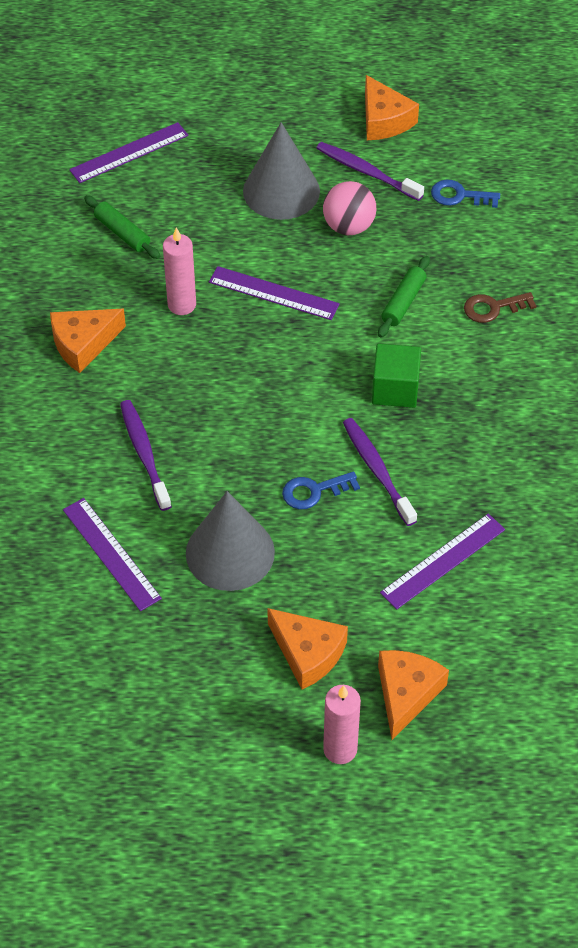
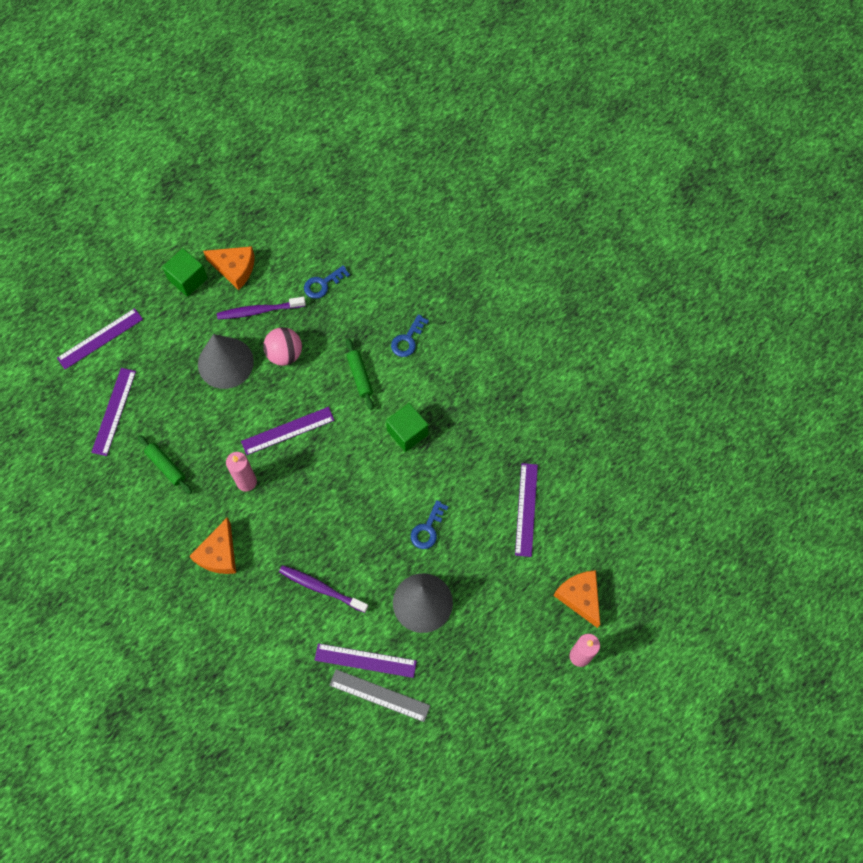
camera: 45 degrees left, 15 degrees up
(88, 596) = (379, 695): none -> grey ruler
(122, 233) = (166, 466): green rolling pin -> green rolling pin turned 45 degrees clockwise
(187, 86) = (100, 339): none -> purple ruler
(308, 653) = (515, 620): orange cheese -> none
(327, 97) = (188, 279): none -> green cube
(377, 470) = (446, 488): purple toothbrush -> none
(493, 308) = (407, 339): brown key -> blue key

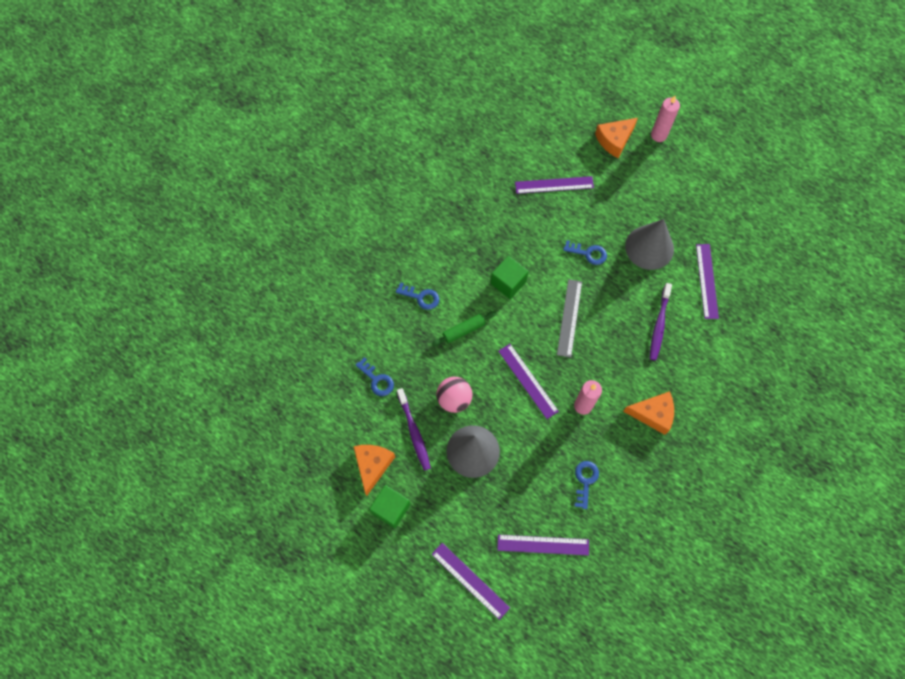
camera: 100 degrees left, 0 degrees up
(166, 466) = (585, 480): green rolling pin -> blue key
(379, 695) = (730, 266): grey ruler -> grey ruler (569, 318)

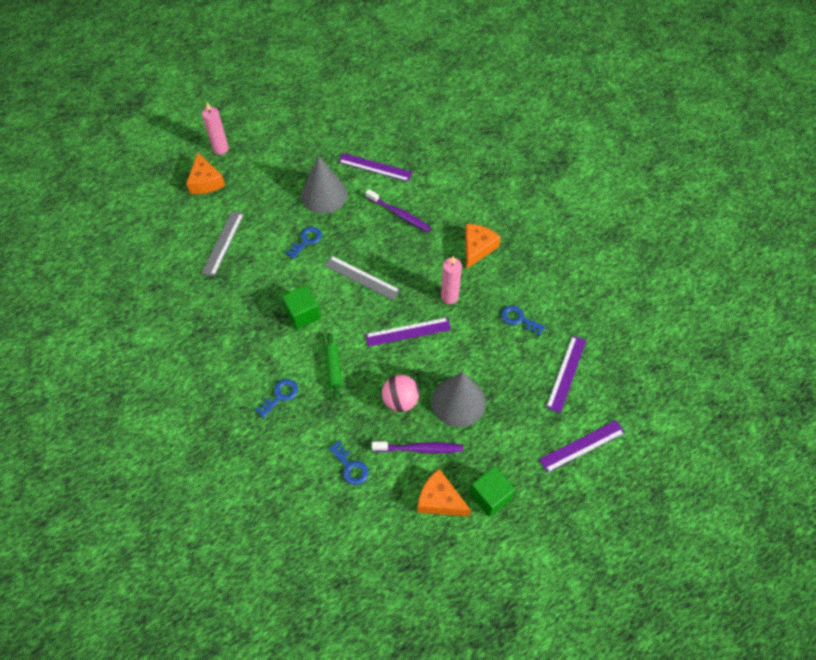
camera: 70 degrees left, 10 degrees down
(377, 380) = (350, 467): blue key -> blue key turned 75 degrees clockwise
(554, 185) = (223, 243): purple ruler -> grey ruler

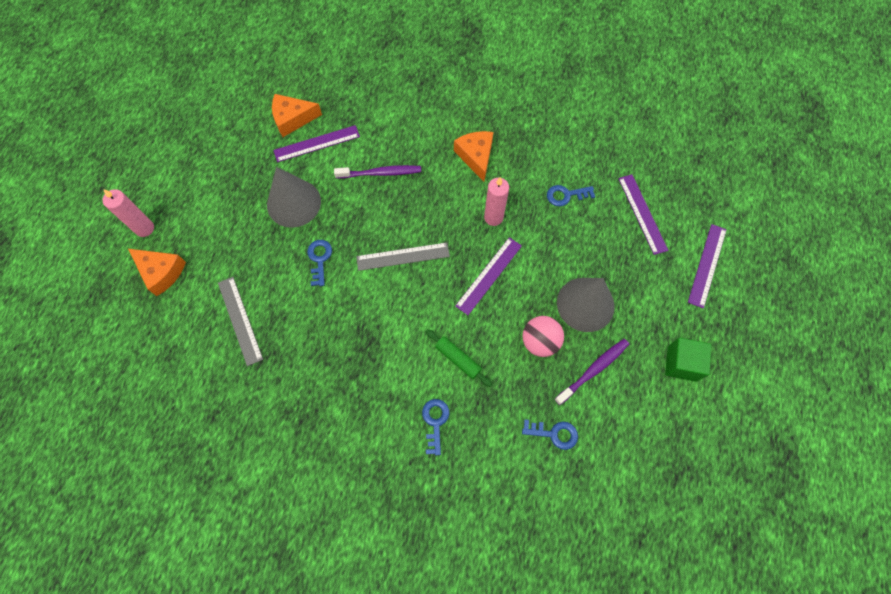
camera: 40 degrees left, 10 degrees up
(303, 314) = (383, 331): green cube -> none
(440, 500) = (648, 400): orange cheese -> orange cheese (292, 119)

